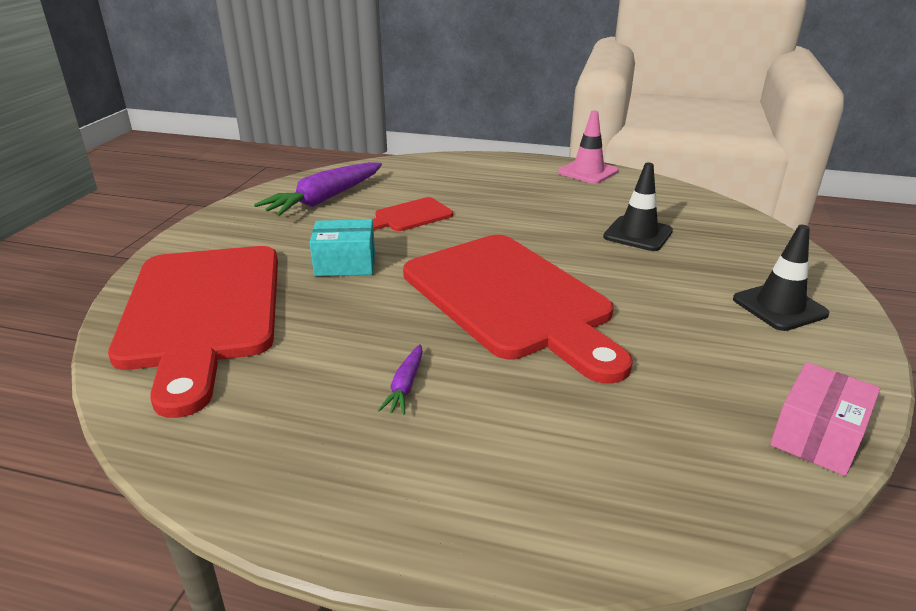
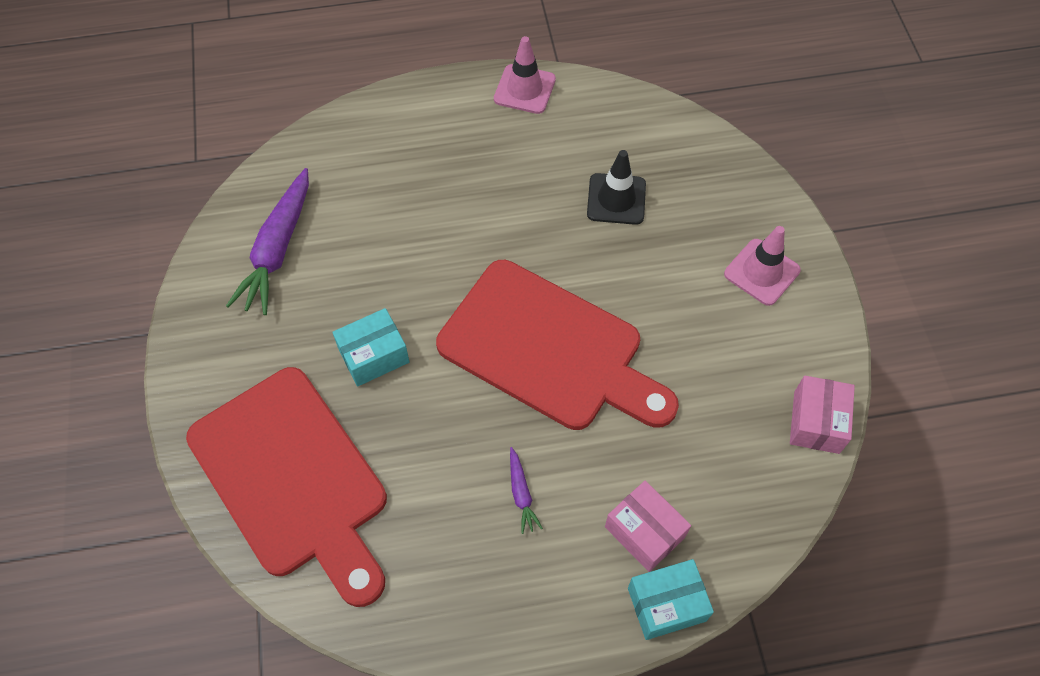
camera: 25 degrees left, 30 degrees up
(410, 216) = (387, 249): red cutting board -> none
(515, 547) = (666, 604): none -> turquoise box
(528, 463) = (644, 532): none -> pink box
(779, 307) = (761, 272): black traffic cone -> pink traffic cone

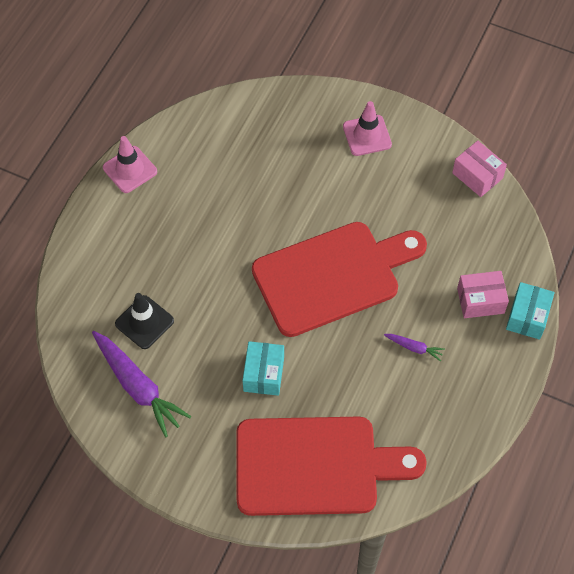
camera: 55 degrees left, 0 degrees up
(616, 199) = (257, 174): black traffic cone -> black traffic cone (144, 322)

